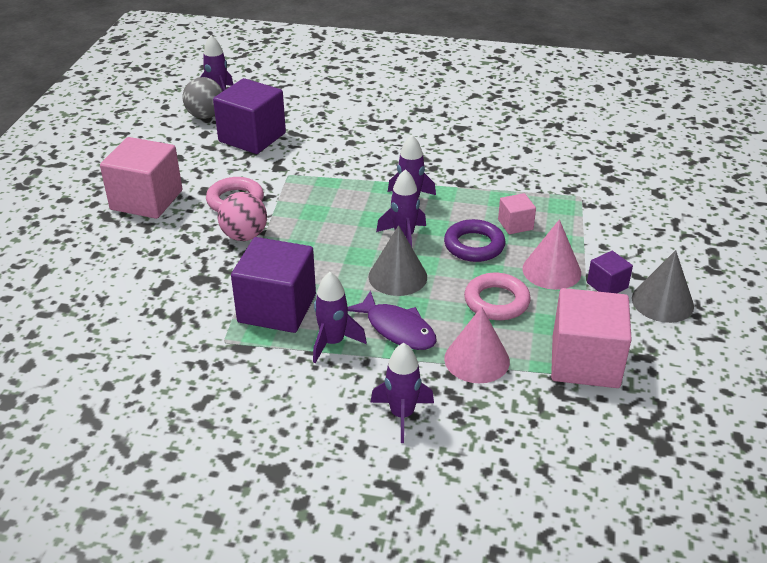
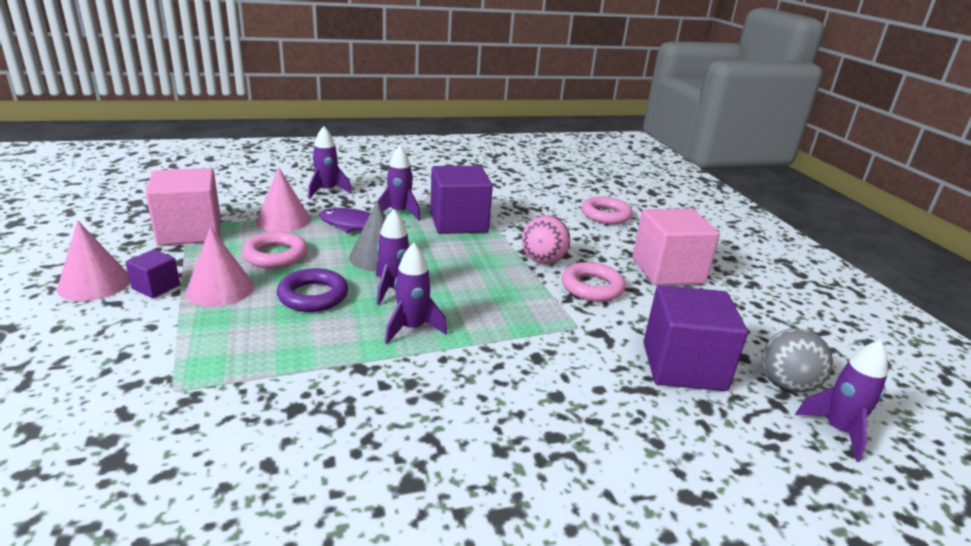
camera: 150 degrees right, 10 degrees down
(94, 281) = (605, 215): none -> pink ring
(515, 224) = (269, 328): pink cube -> none
(662, 302) = (94, 283): grey cone -> pink cone

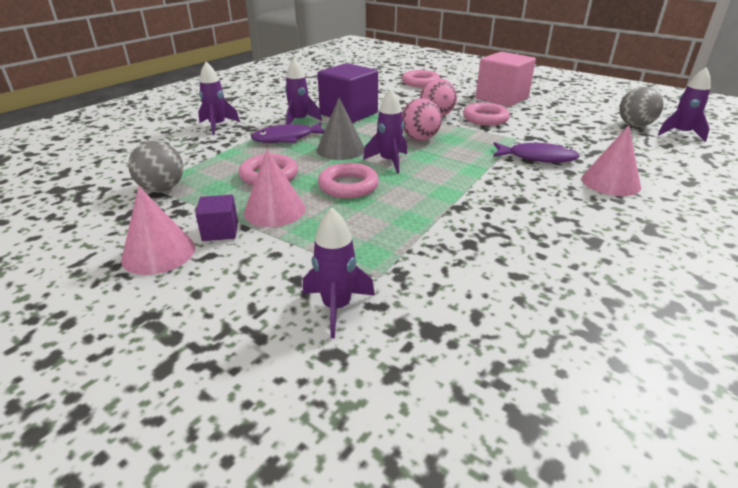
camera: 35 degrees left, 5 degrees up
(190, 231) = (162, 188): pink cube -> grey ball
(283, 220) = (225, 154): pink cone -> pink cone (610, 182)
(313, 296) = (348, 186): purple ring -> pink ring
(412, 328) = (442, 176): purple rocket -> purple rocket (336, 307)
(471, 279) = (419, 139): none -> pink ball
(554, 360) = (537, 158): none -> purple fish
(683, 366) = (589, 135): purple cube -> none

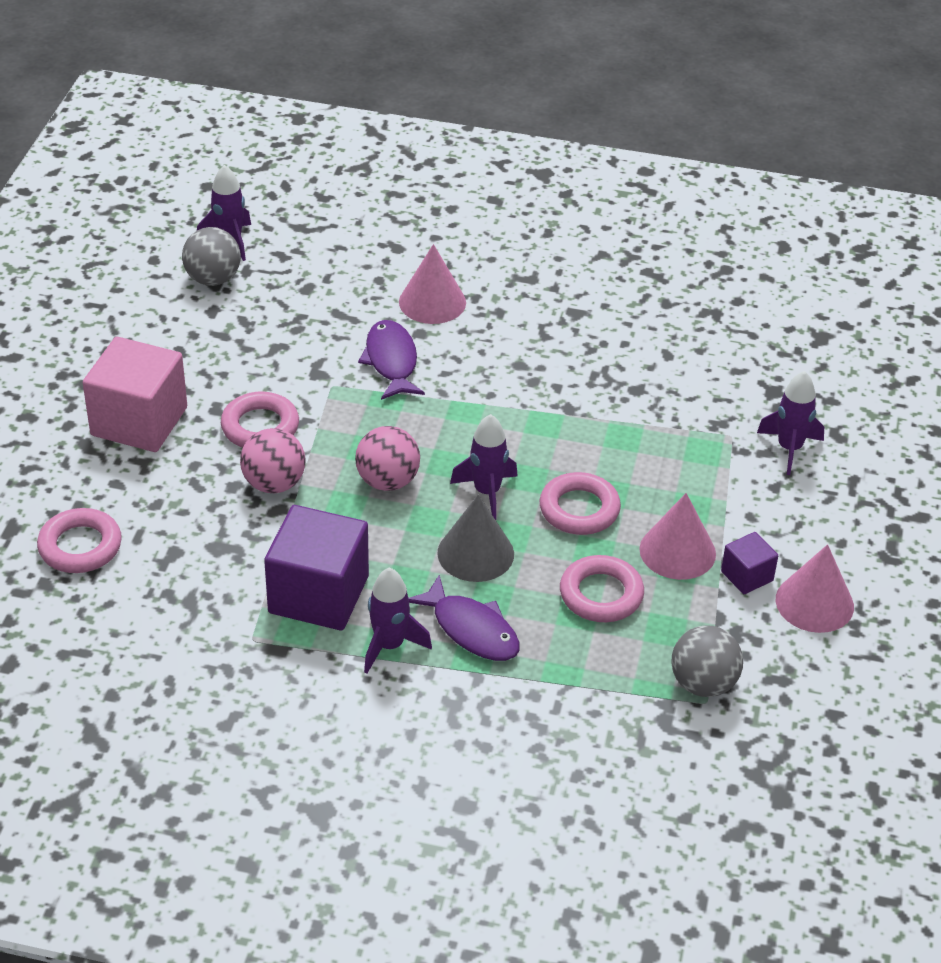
camera: 115 degrees left, 10 degrees up
(217, 126) = (471, 746): purple rocket -> none

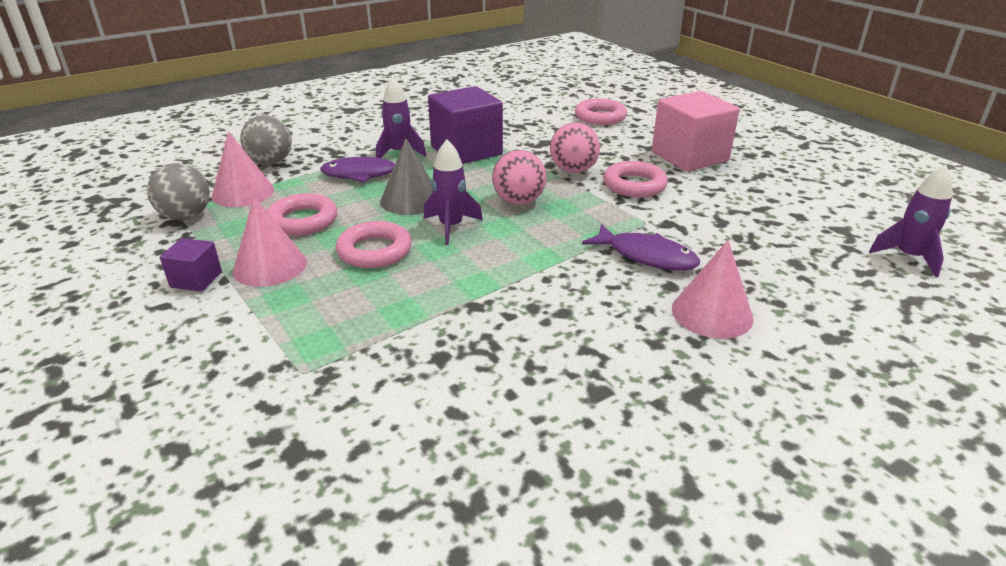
camera: 135 degrees right, 10 degrees down
(213, 279) = (848, 230): grey ball -> grey ball (271, 162)
(789, 448) = (227, 397): purple rocket -> none
(814, 603) = (121, 292): pink cone -> pink cone (243, 193)

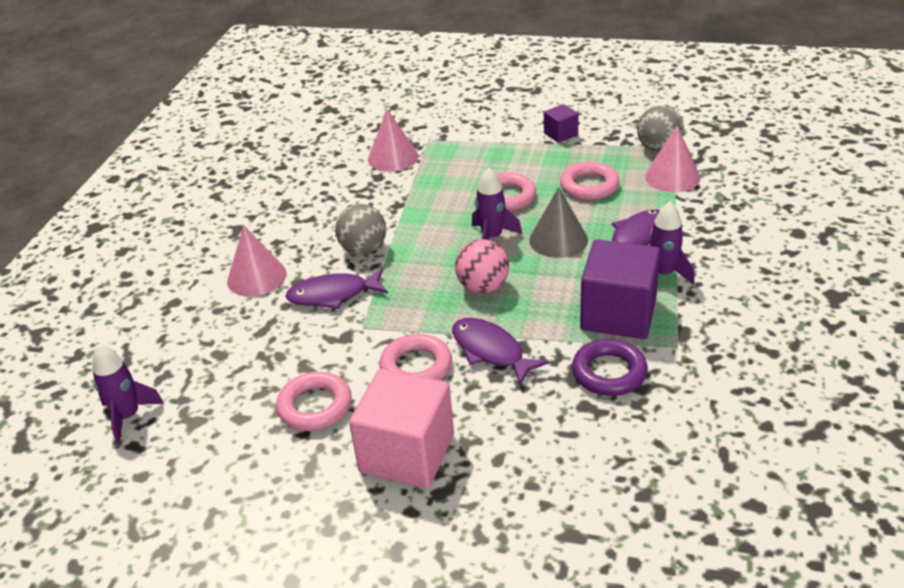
camera: 140 degrees right, 5 degrees up
(270, 266) = (542, 158): pink cone -> pink cone (393, 157)
(271, 162) = (724, 204): grey ball -> grey ball (363, 249)
(523, 136) = (609, 372): none -> purple ring
(573, 170) = (491, 351): pink ball -> purple fish
(600, 117) = (589, 474): pink ring -> pink ring (315, 406)

